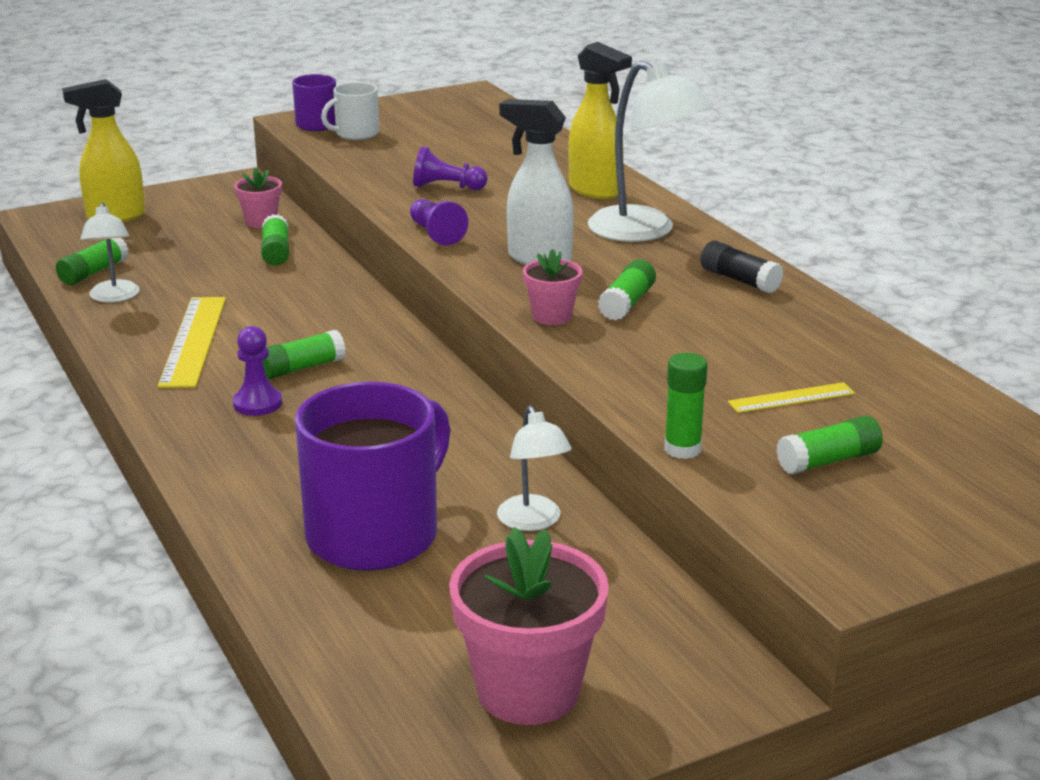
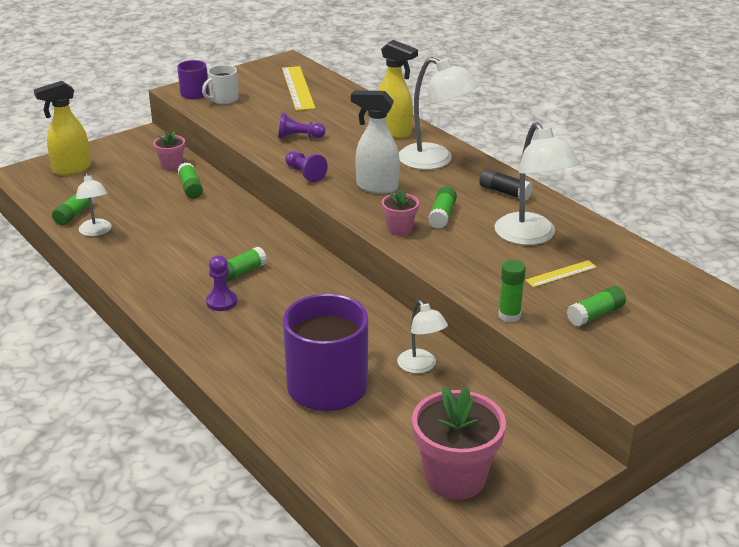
camera: 10 degrees left, 5 degrees up
(193, 341) = (162, 260): yellow ruler -> yellow ruler (297, 88)
(760, 343) = (531, 237): none -> white lamp

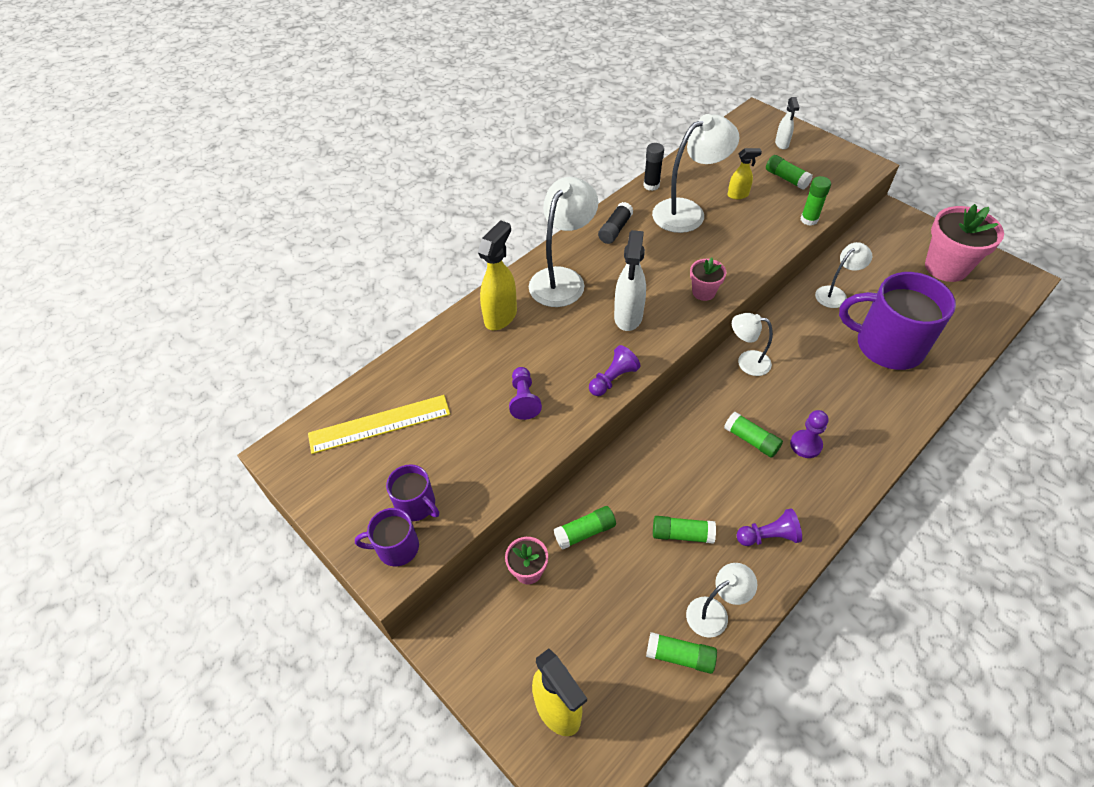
camera: 95 degrees left, 20 degrees up
(142, 265) = (768, 536): none -> purple pawn
(223, 99) = (416, 505): white mug -> purple mug
(334, 286) = (746, 361): none -> white lamp
(442, 215) = (669, 266): green glue stick -> green glue stick (682, 534)
(561, 274) = (738, 195): yellow ruler -> yellow spray bottle
(581, 220) = (651, 185): none -> black glue stick
(676, 326) = (781, 144): none -> white spray bottle

